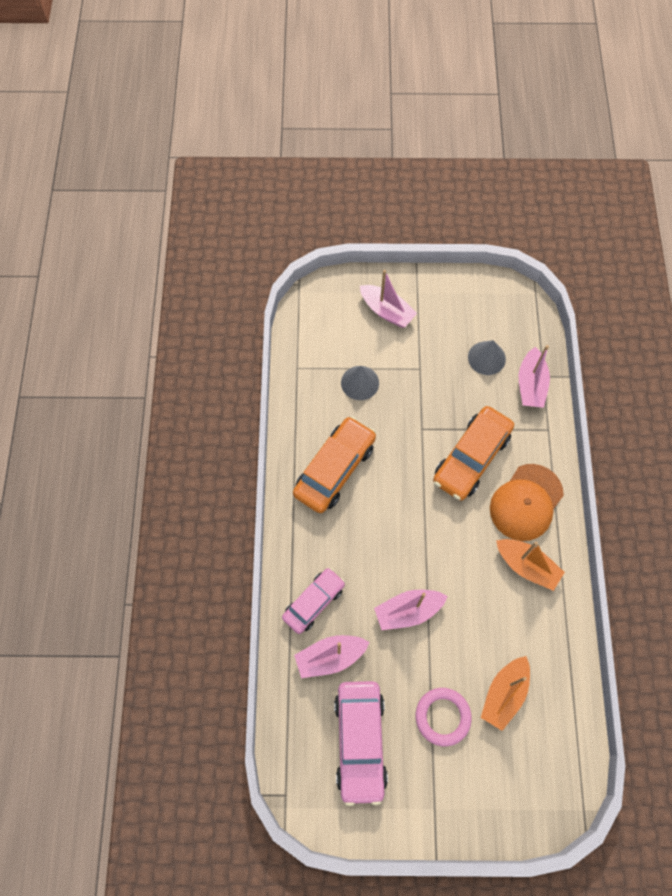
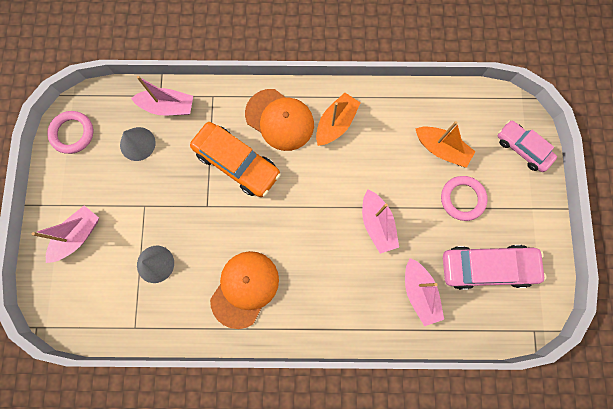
camera: 90 degrees left, 10 degrees up
(314, 602) = (371, 308): pink car -> pink car (522, 148)
(335, 469) = (245, 289): orange car -> orange cap
(493, 297) = (72, 133): none -> pink ring

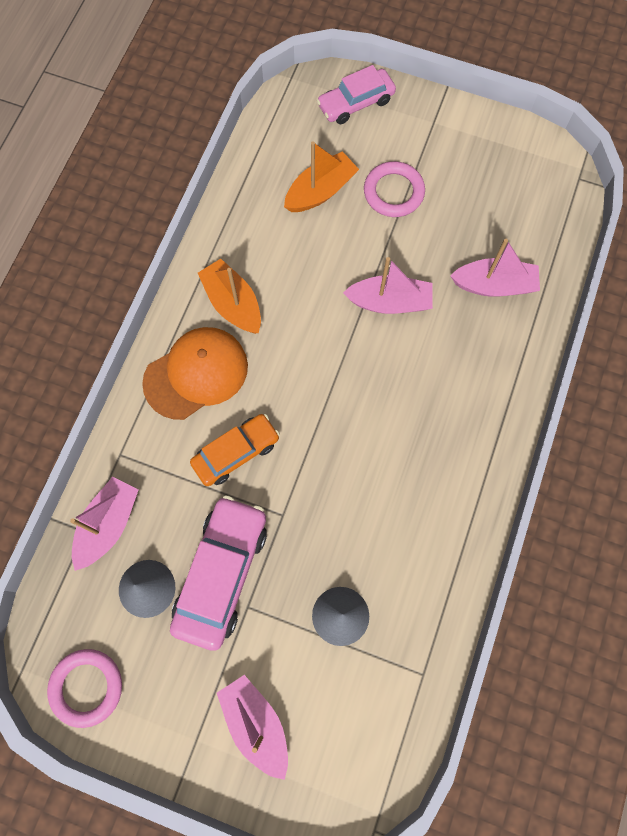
camera: 70 degrees left, 5 degrees down
(237, 163) = (236, 453): orange car -> orange car, size x0.65
(245, 289) = (418, 500): orange cap -> none
(487, 267) = (488, 198): pink car -> pink car (222, 573)

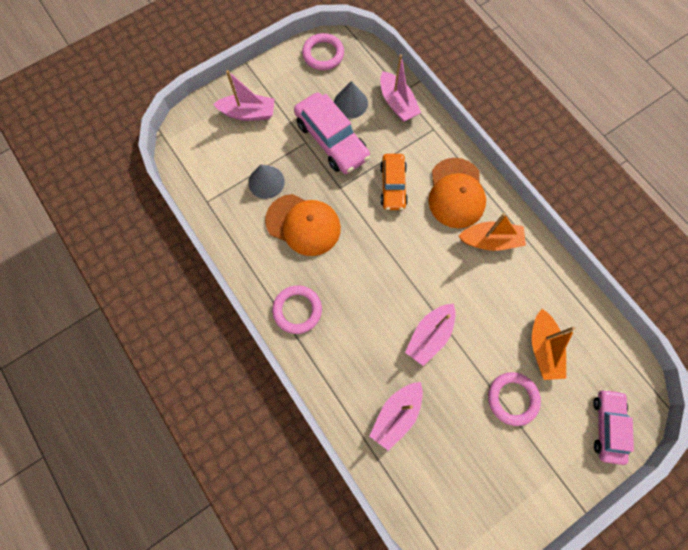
camera: 125 degrees right, 0 degrees up
(363, 525) = (303, 224): none -> orange cap
(469, 456) = (297, 310): none -> pink ring

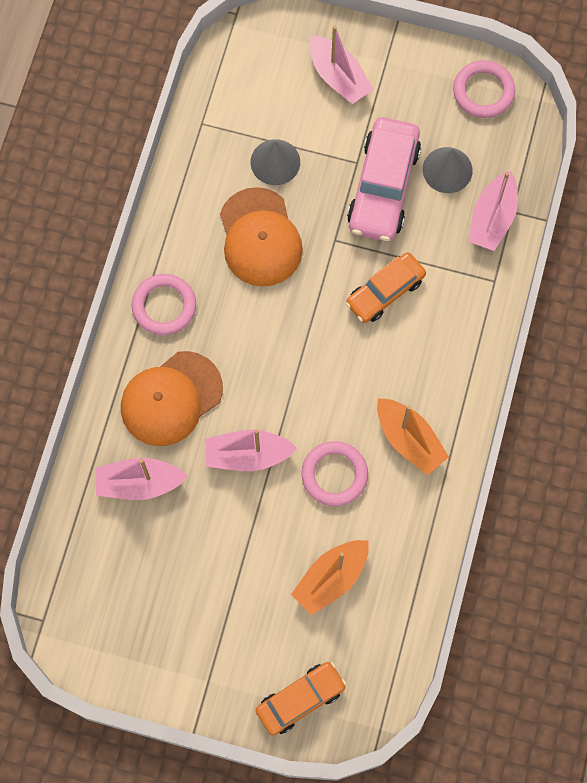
camera: 50 degrees right, 0 degrees up
(456, 193) = (435, 363): orange cap -> orange cap (171, 399)
(512, 398) = (250, 584): pink ring -> pink ring (334, 475)
(607, 426) = (300, 699): pink car -> orange car

